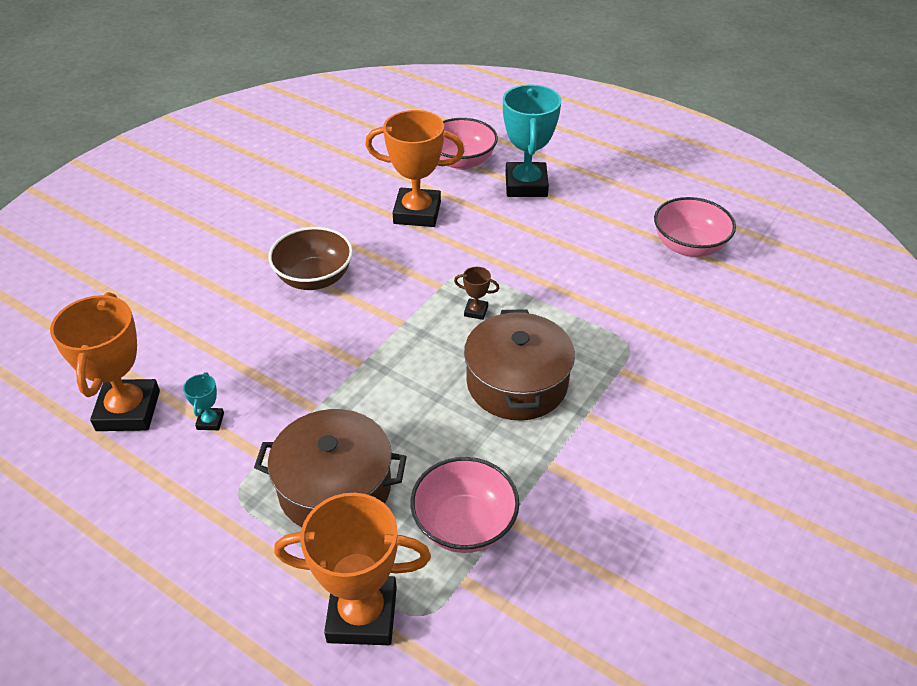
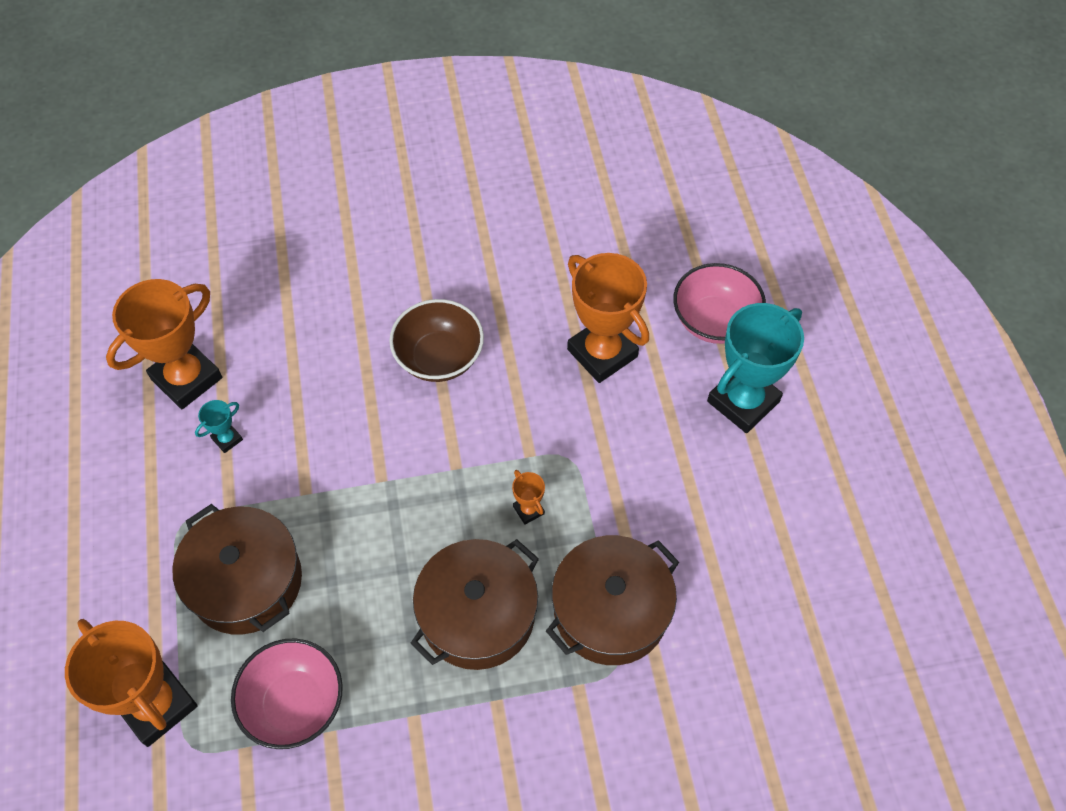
camera: 45 degrees right, 15 degrees up
(476, 311) = (528, 510): brown trophy -> orange trophy
(589, 322) = (610, 611): none -> brown pot
(688, 246) = (815, 613): pink bowl -> none

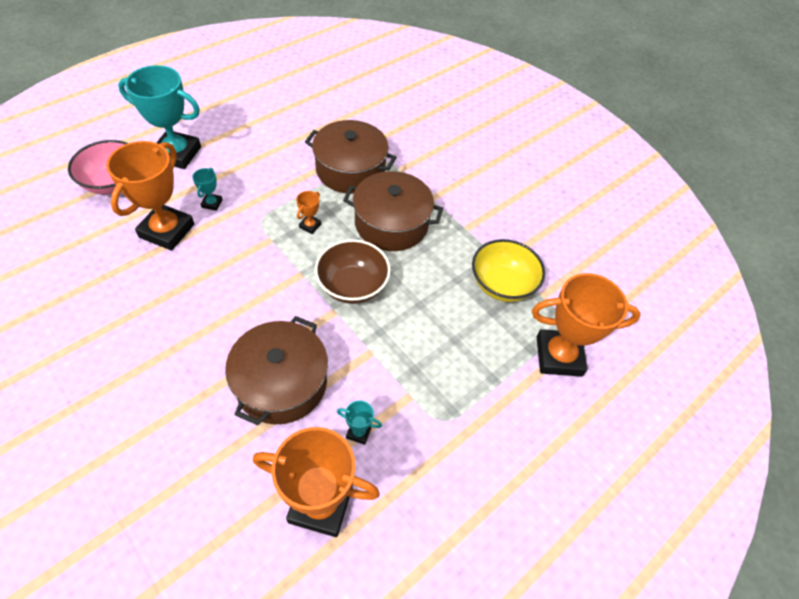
camera: 125 degrees left, 5 degrees down
(156, 704) = (558, 356): orange trophy -> orange trophy turned 75 degrees clockwise
(246, 581) = (453, 352): brown pot -> brown pot (281, 383)
(294, 703) = (502, 284): pink bowl -> yellow bowl
(439, 357) = (213, 324): brown bowl -> brown bowl (352, 286)
(626, 412) = (212, 203): none -> turquoise trophy

